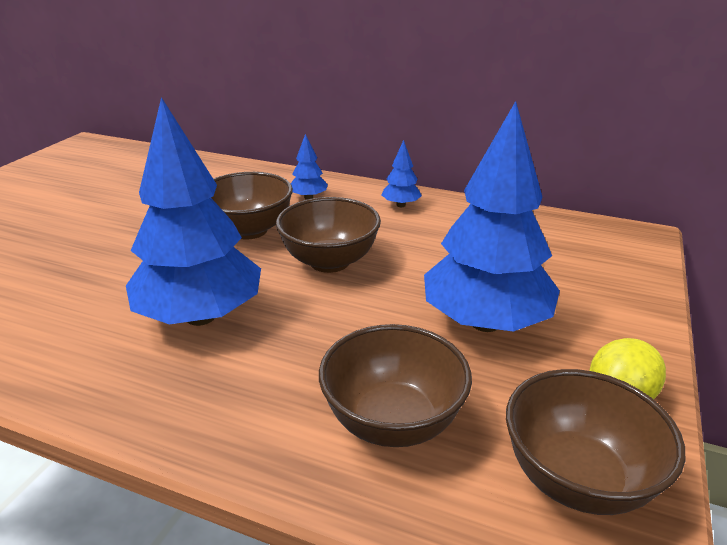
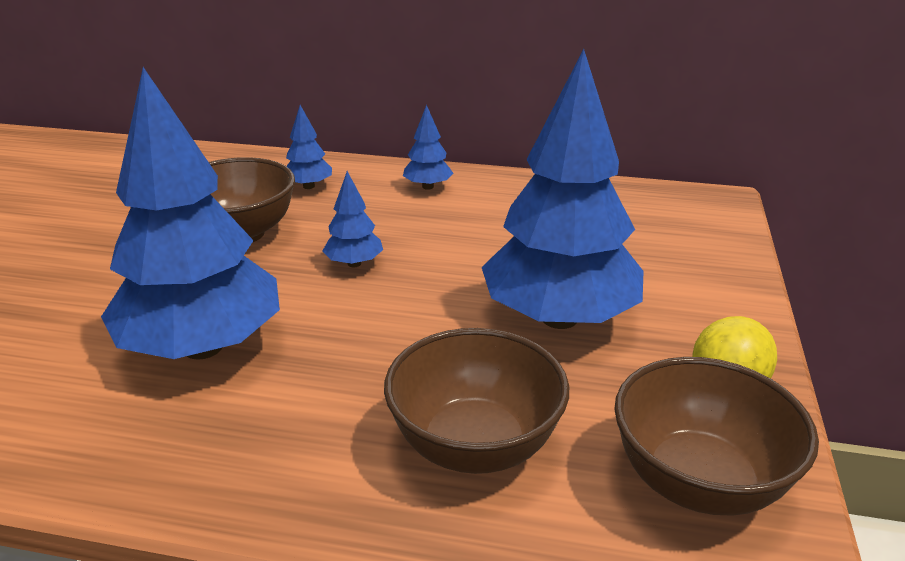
camera: 10 degrees left, 0 degrees up
(329, 261) = (354, 263): brown bowl -> blue tree

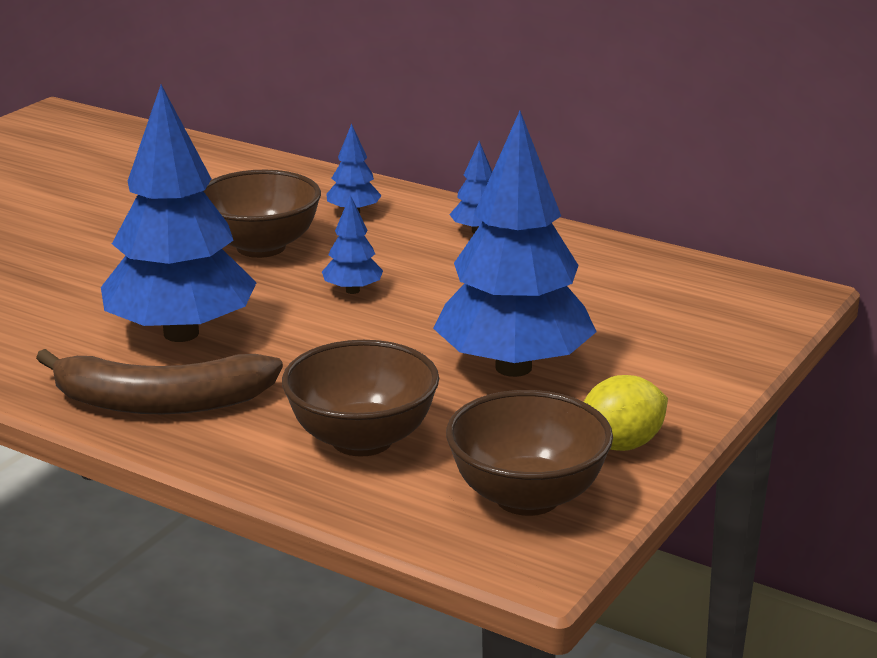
camera: 20 degrees right, 5 degrees down
(218, 448) = (159, 402): none -> brown banana

